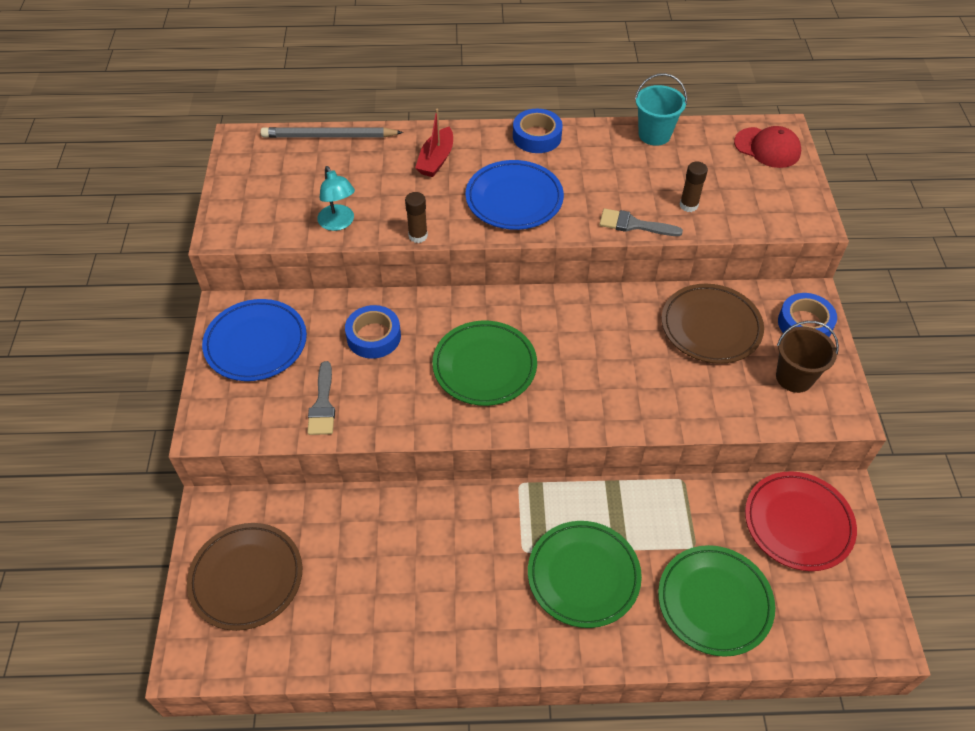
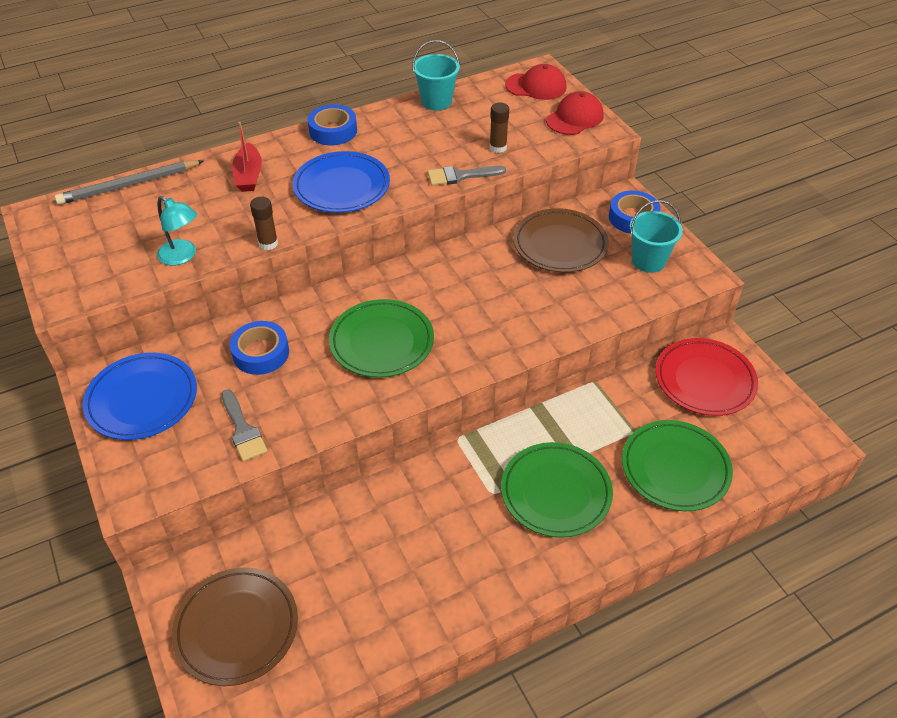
camera: 25 degrees left, 5 degrees down
(788, 197) = (575, 118): none -> red cap
(794, 377) = (648, 261): brown bucket -> turquoise bucket

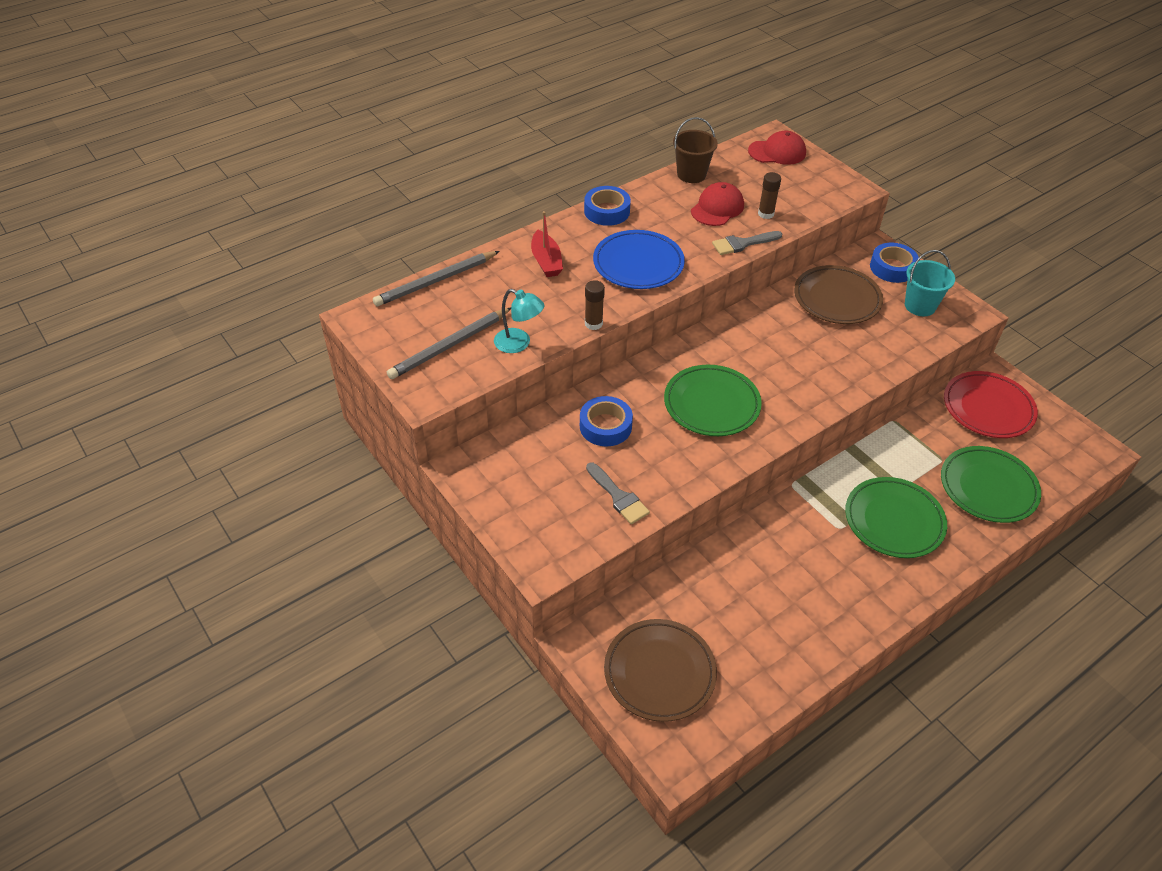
camera: 10 degrees left, 0 degrees up
(112, 251) = (450, 346): none -> grey pencil
(142, 400) = (514, 481): blue plate -> none
(436, 101) = (691, 174): turquoise bucket -> brown bucket
(575, 118) = (824, 179): red cap -> red cap (717, 208)

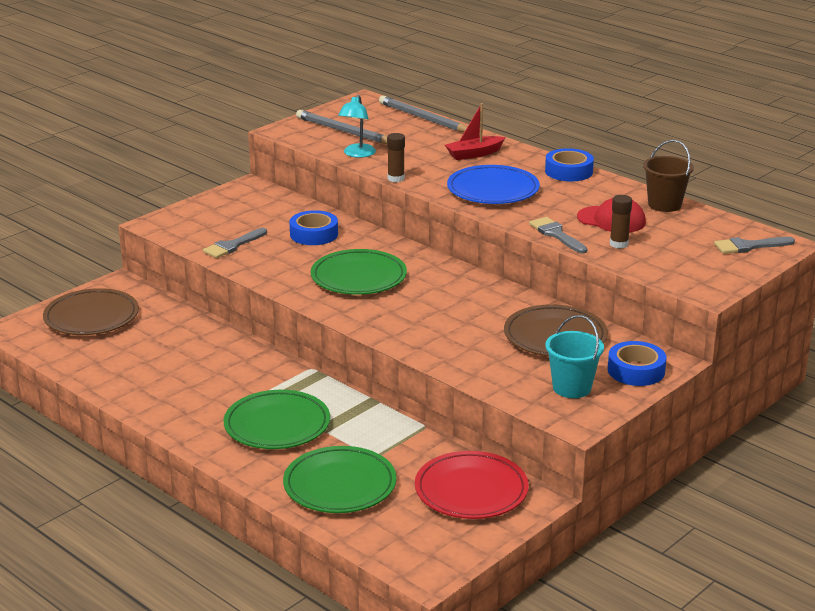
camera: 80 degrees right, 20 degrees down
(777, 152) = (749, 246): red cap -> grey brush

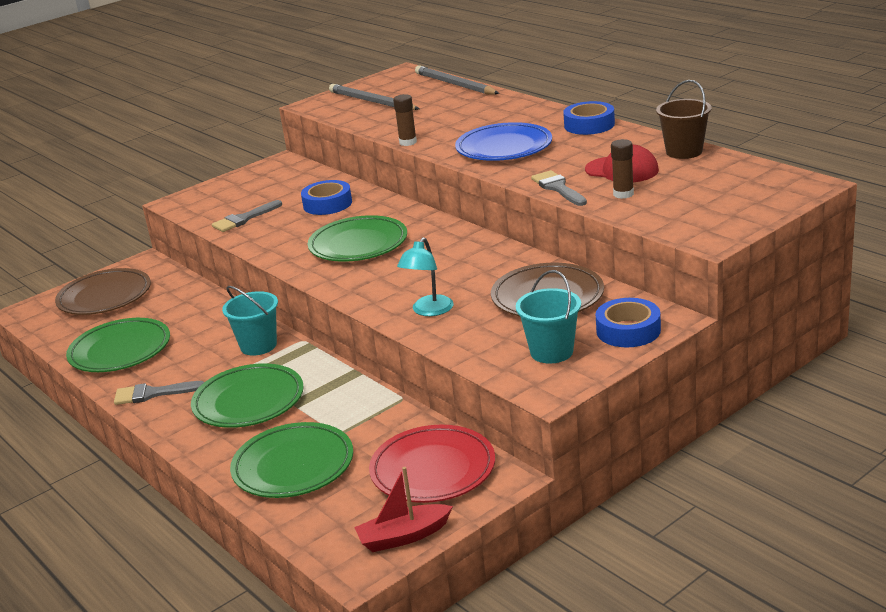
camera: 10 degrees right, 0 degrees up
(129, 372) = (120, 350): none -> green plate
(269, 372) = (258, 345): none -> turquoise bucket
(357, 154) = (377, 122): turquoise lamp -> turquoise lamp (429, 311)
(474, 154) = (496, 114): red boat -> red boat (404, 536)
(749, 246) = (769, 189): grey brush -> grey brush (153, 394)

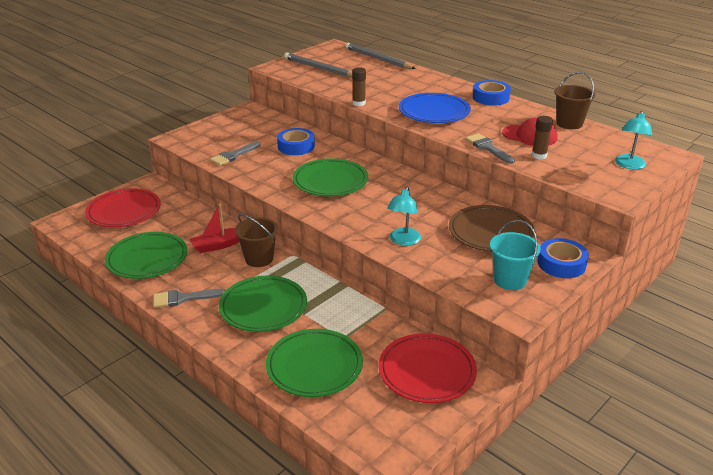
camera: 10 degrees left, 5 degrees up
(105, 297) = (124, 212): brown plate -> red plate
(258, 345) = (259, 259): turquoise bucket -> brown bucket
(404, 536) = (421, 432): red boat -> red boat (218, 245)
(742, 200) = (629, 165): none -> turquoise lamp

